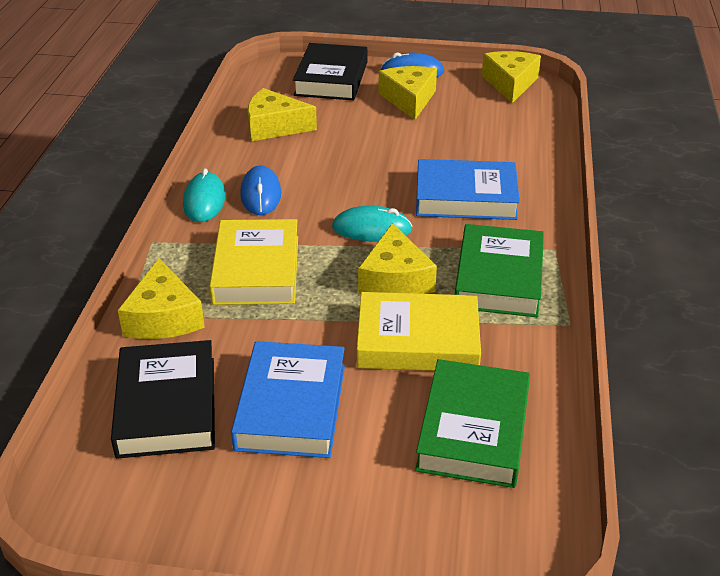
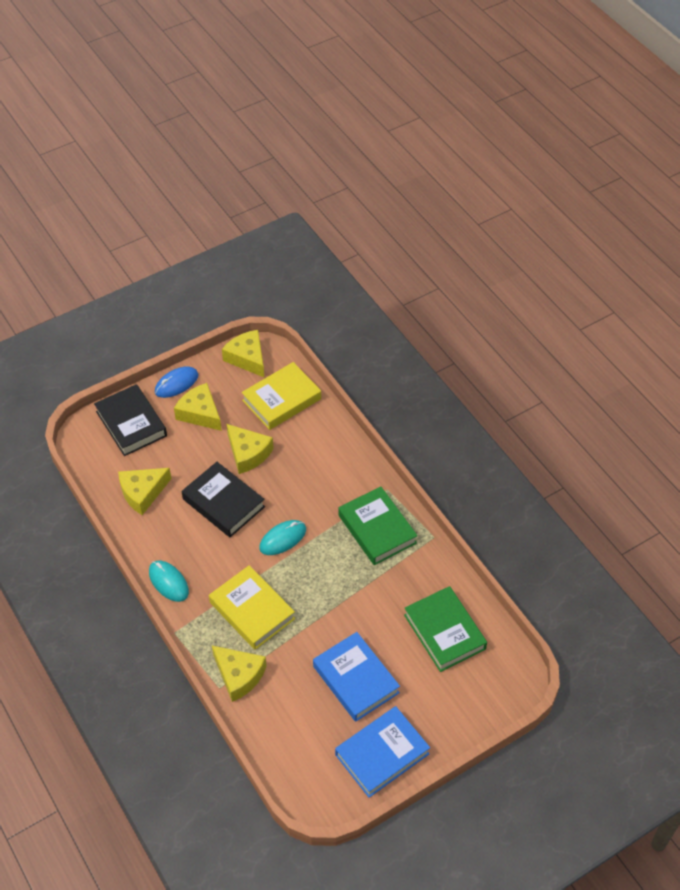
camera: 40 degrees left, 15 degrees up
(167, 406) = (300, 723): black book -> black book (223, 503)
(261, 194) = (195, 555): blue mouse -> none
(395, 279) = (328, 566): yellow cheese -> yellow cheese (248, 453)
(417, 340) = (375, 598): yellow book -> yellow book (281, 399)
(465, 197) = (309, 479): blue book -> blue book (382, 754)

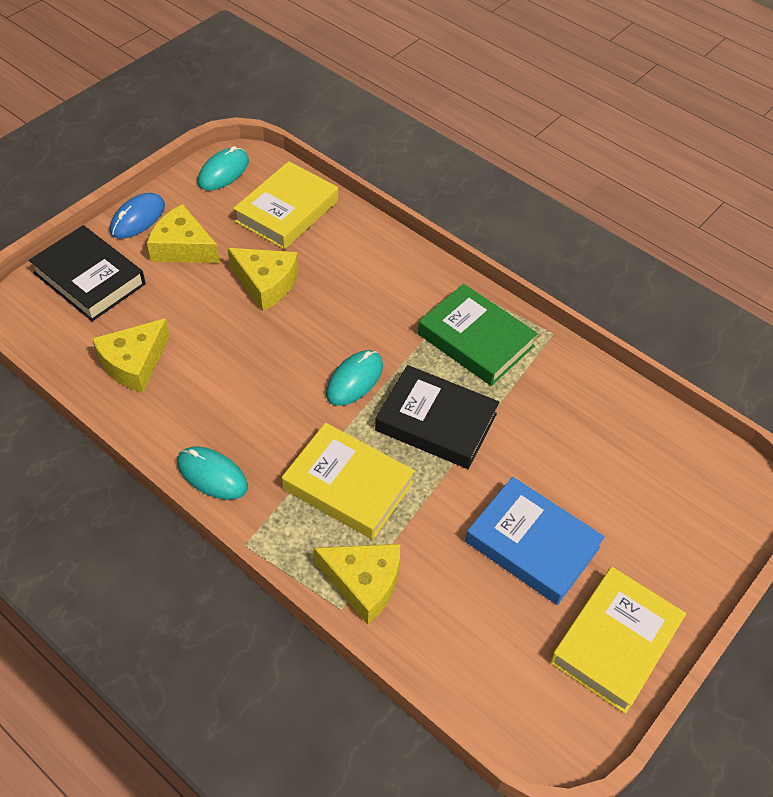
camera: 20 degrees left, 0 degrees up
(223, 503) = (255, 352): black book -> black book (436, 422)
(247, 358) = (223, 172): yellow cheese -> turquoise mouse
(382, 754) = (615, 642): blue book -> yellow book
(444, 632) = (621, 450): green book -> none

